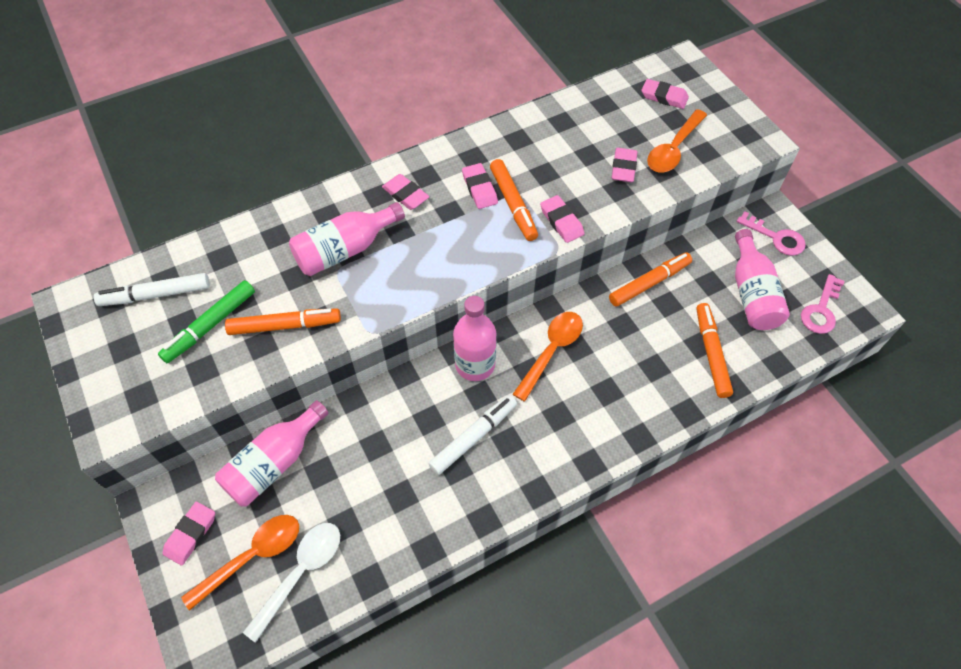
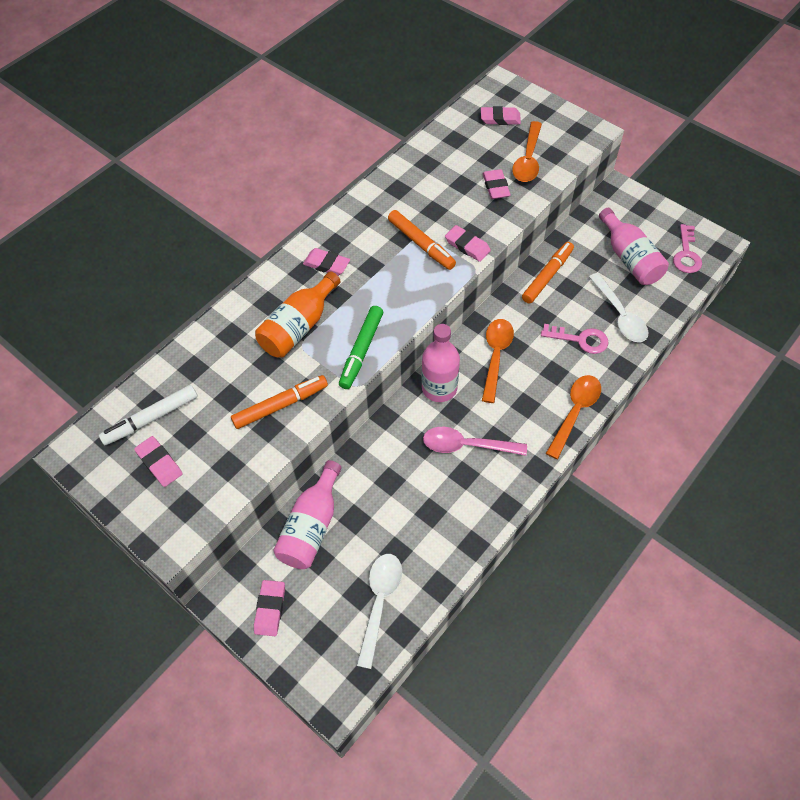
camera: 20 degrees left, 0 degrees up
(210, 325) = (215, 427): green marker -> green marker (361, 351)
(252, 556) = (332, 605): orange spoon -> orange spoon (575, 412)
(345, 250) = (299, 327): pink bottle -> orange bottle
(473, 437) = (466, 445): white marker -> pink spoon
(479, 188) = (386, 240): pink eraser -> pink eraser (159, 463)
(711, 353) = (620, 315): orange marker -> white spoon
(776, 237) = (628, 208): pink key -> pink key (580, 339)

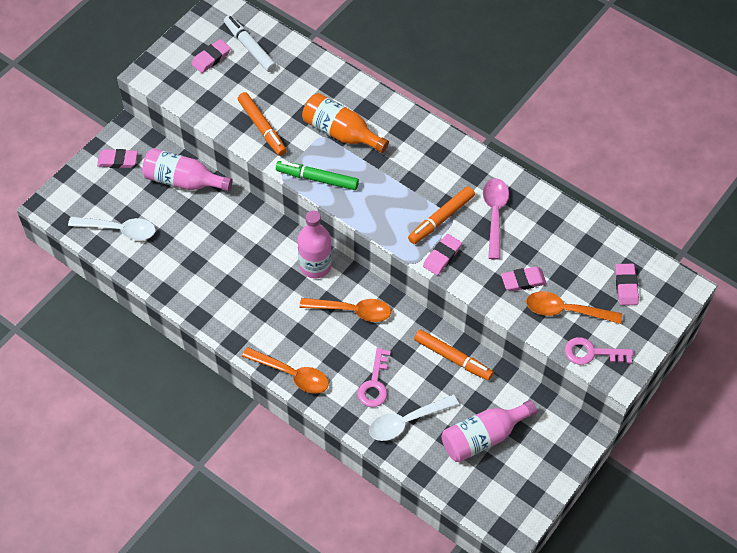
camera: 85 degrees right, 0 degrees up
(326, 264) = (411, 147): pink eraser -> none
(466, 445) = (256, 287): pink spoon -> pink spoon (494, 214)
(686, 254) = (494, 495): pink key -> pink key (592, 353)

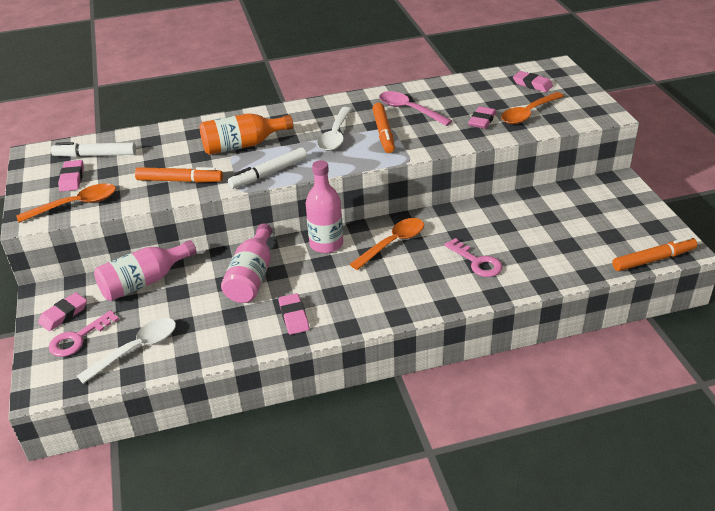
camera: 50 degrees left, 20 degrees down
(292, 374) = (420, 306): orange spoon -> orange spoon (76, 205)
(317, 179) = (269, 174): green marker -> white marker
(406, 422) = (531, 261): white spoon -> white spoon (335, 136)
(442, 256) = (418, 145): pink eraser -> pink eraser (294, 316)
(452, 358) = (492, 212): orange marker -> orange marker (653, 259)
(483, 437) = (581, 227): pink bottle -> pink bottle (252, 277)
(592, 353) = (577, 117): pink key -> pink key (78, 338)

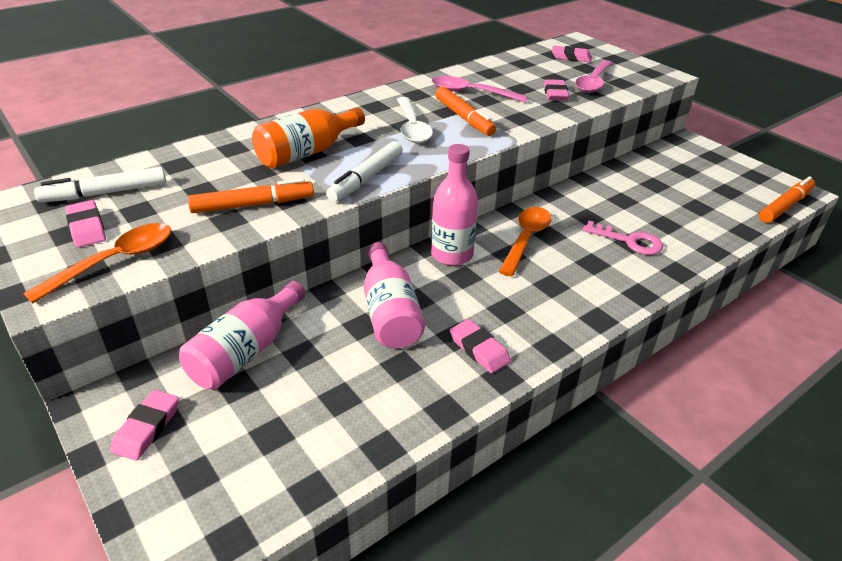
camera: 25 degrees left, 0 degrees up
(78, 338) = (192, 458): pink key -> none
(136, 349) = (294, 450): white spoon -> none
(528, 114) = (593, 82): orange spoon -> pink spoon

